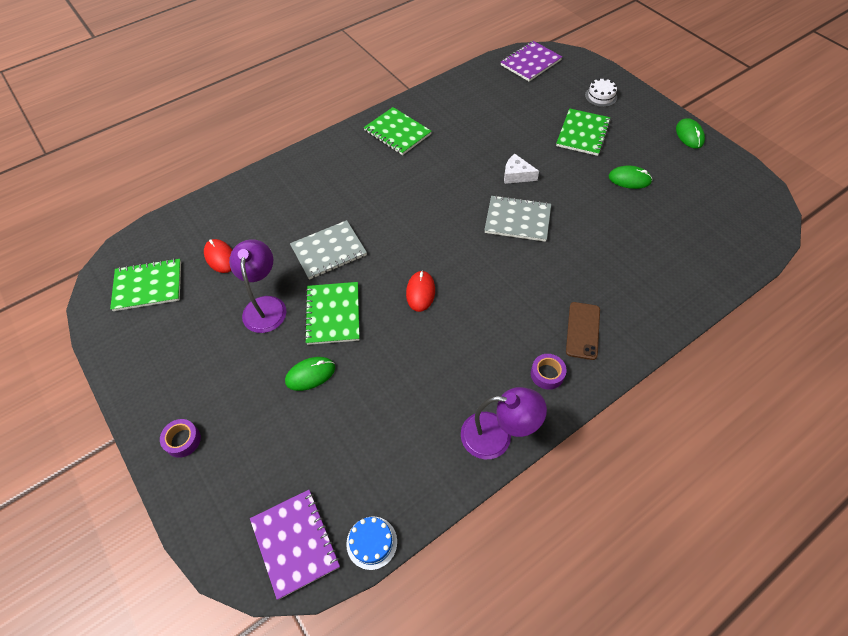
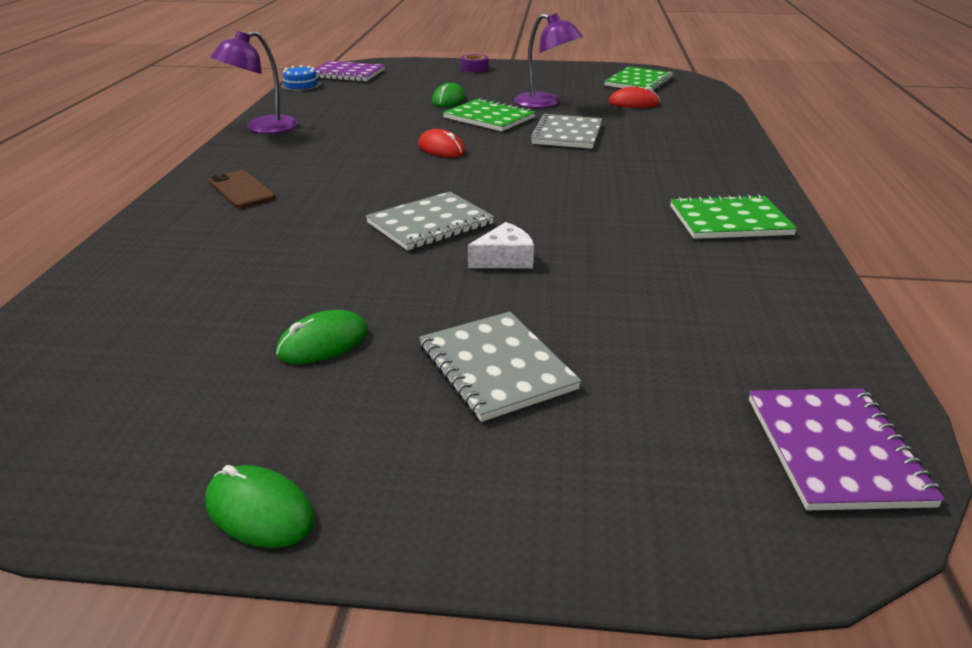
camera: 130 degrees right, 25 degrees down
(547, 374) = (252, 160): purple tape -> none
(582, 133) = (496, 367): green notebook -> grey notebook
(600, 96) = (573, 473): white cake -> none

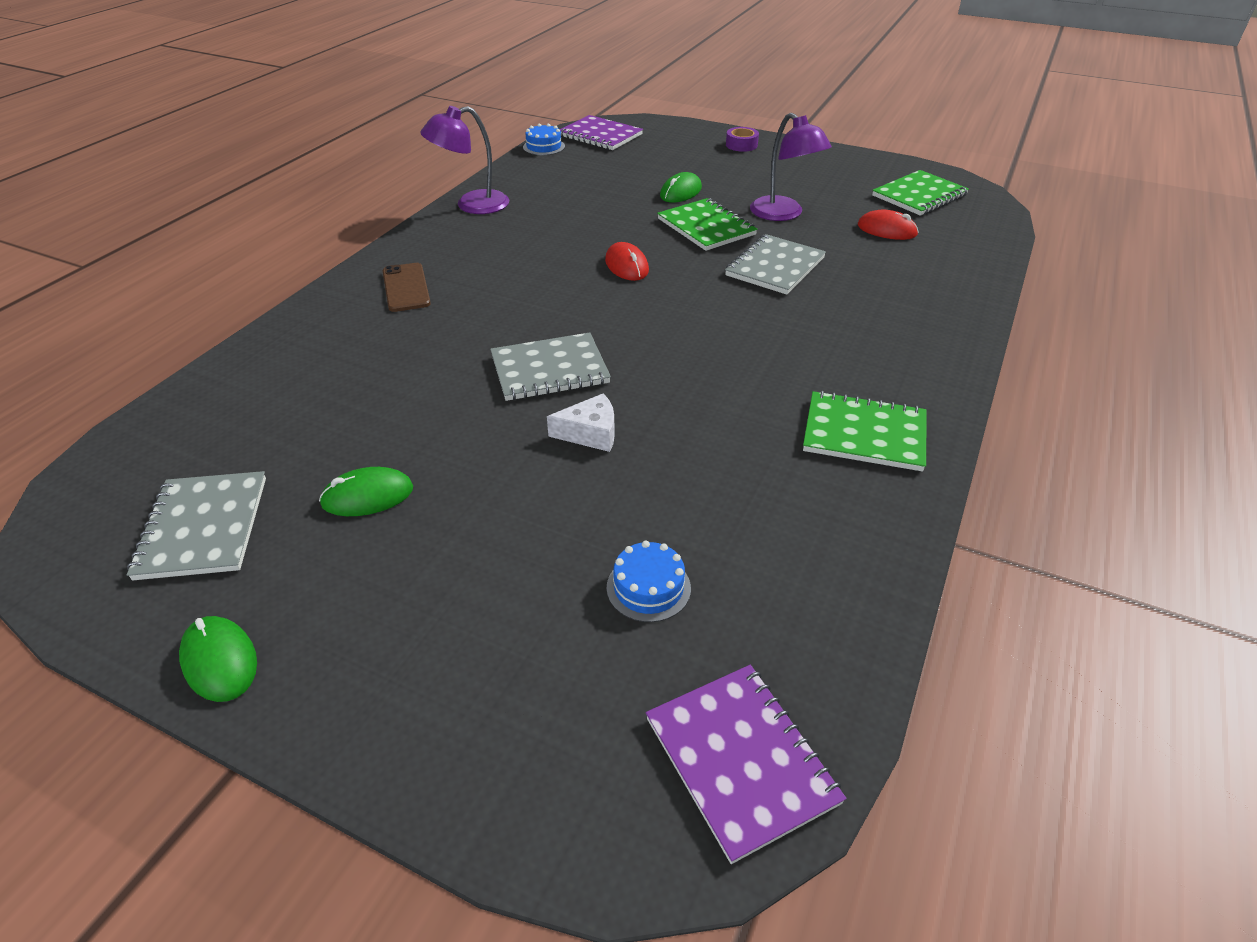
camera: 20 degrees right, 10 degrees up
(496, 367) = (495, 566): grey notebook -> grey notebook (203, 527)
(649, 352) = (648, 587): none -> blue cake
(835, 450) = (740, 760): purple notebook -> purple notebook turned 45 degrees counterclockwise

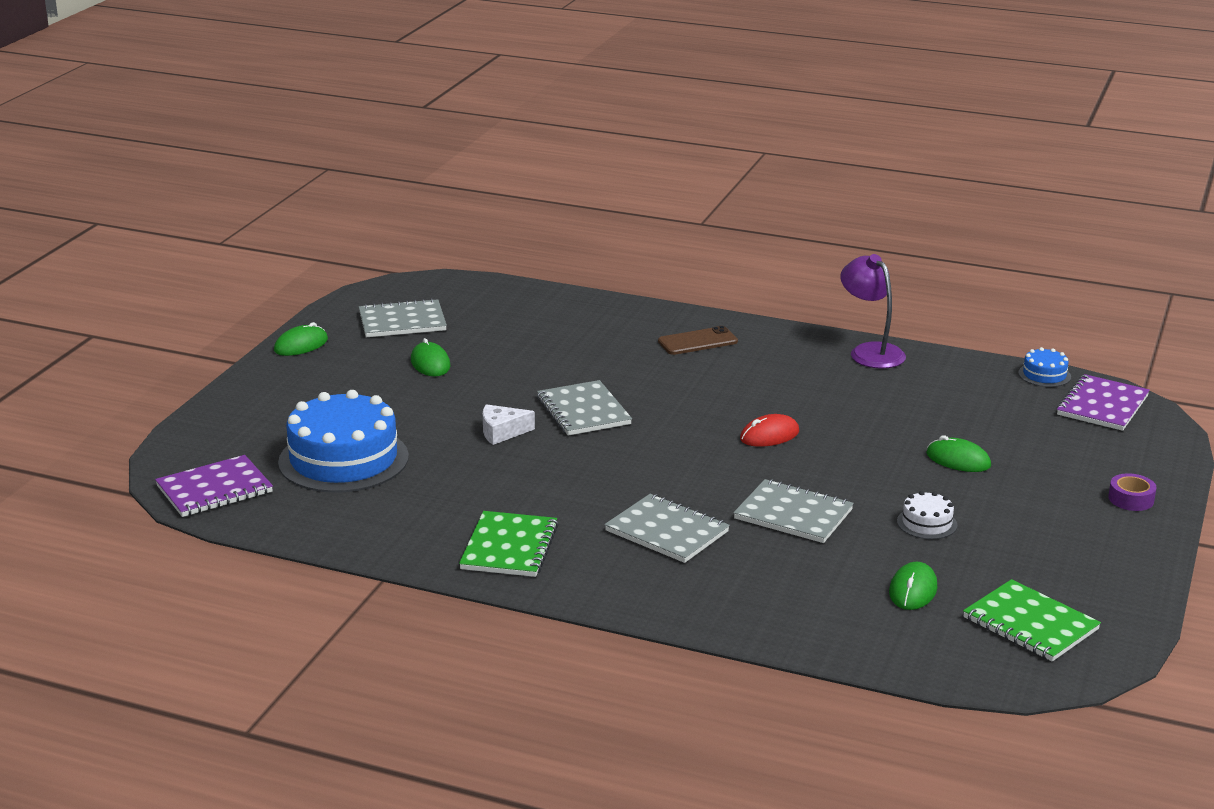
camera: 85 degrees right, 15 degrees down
(590, 433) = (502, 432): white cheese -> white cheese turned 90 degrees clockwise
(648, 587) = (343, 459): blue cake -> blue cake, size x2.29
(706, 227) = (872, 476): green notebook -> none
(783, 214) = (927, 523): purple lamp -> white cake
(814, 332) = (667, 531): none -> grey notebook
(887, 230) = (913, 590): red mouse -> green mouse

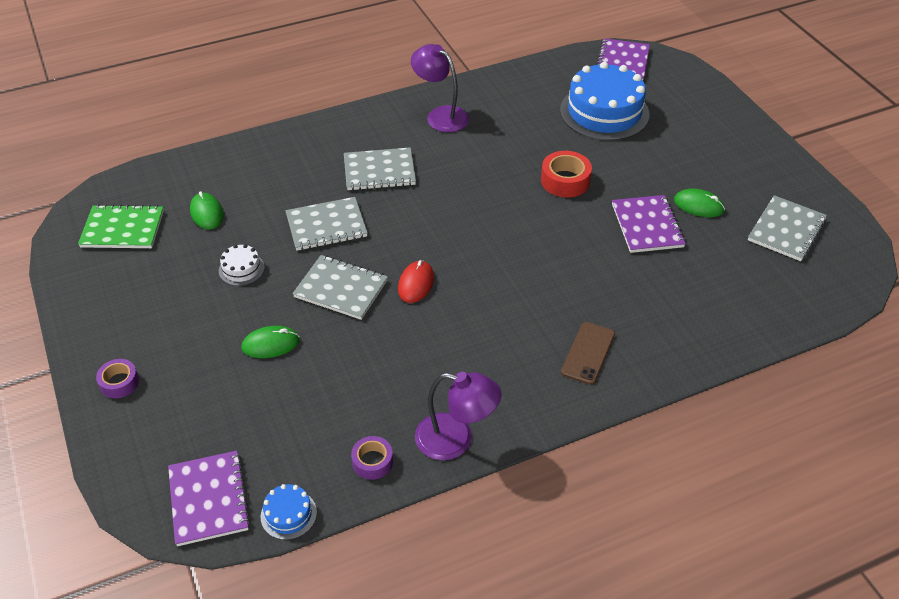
camera: 135 degrees right, 20 degrees up
(301, 345) = (789, 169): green mouse -> none
(501, 374) = (647, 226): none -> purple notebook
(502, 432) = (565, 181): white cheese -> red tape
(509, 547) = (441, 115): green notebook -> purple lamp
(583, 411) = (550, 228): grey notebook -> grey notebook (341, 289)
(949, 369) = (372, 461): none -> purple tape

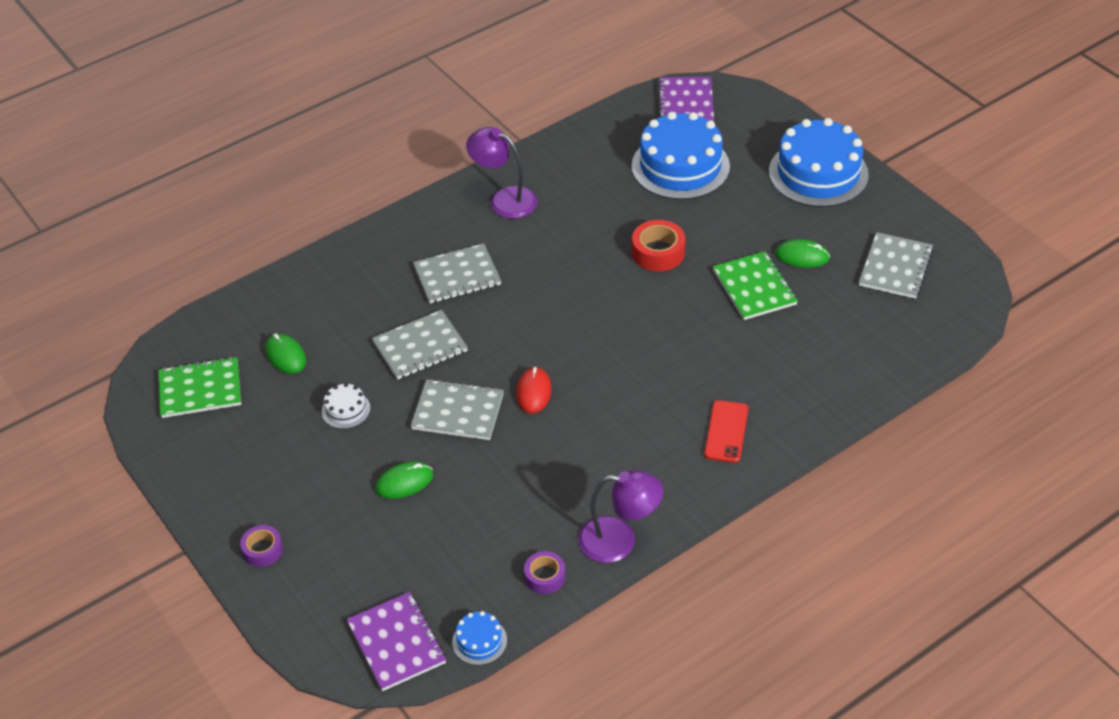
camera: 10 degrees left, 0 degrees up
(588, 353) = (726, 431): brown phone -> red phone
(647, 226) = (754, 287): purple notebook -> green notebook
(729, 137) = (818, 173): none -> blue cake

